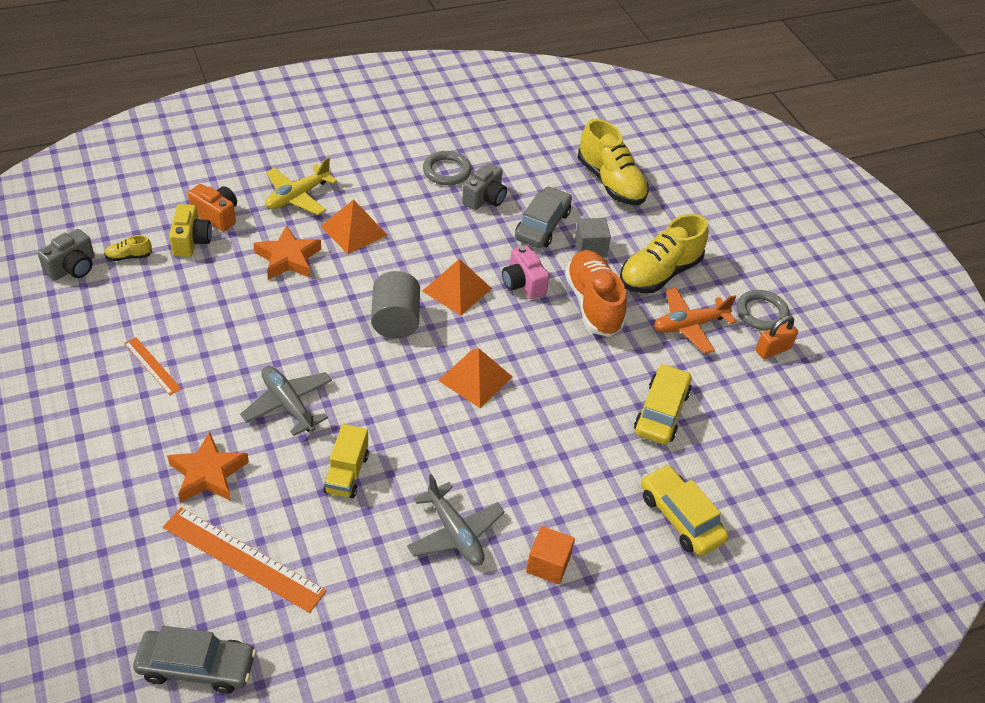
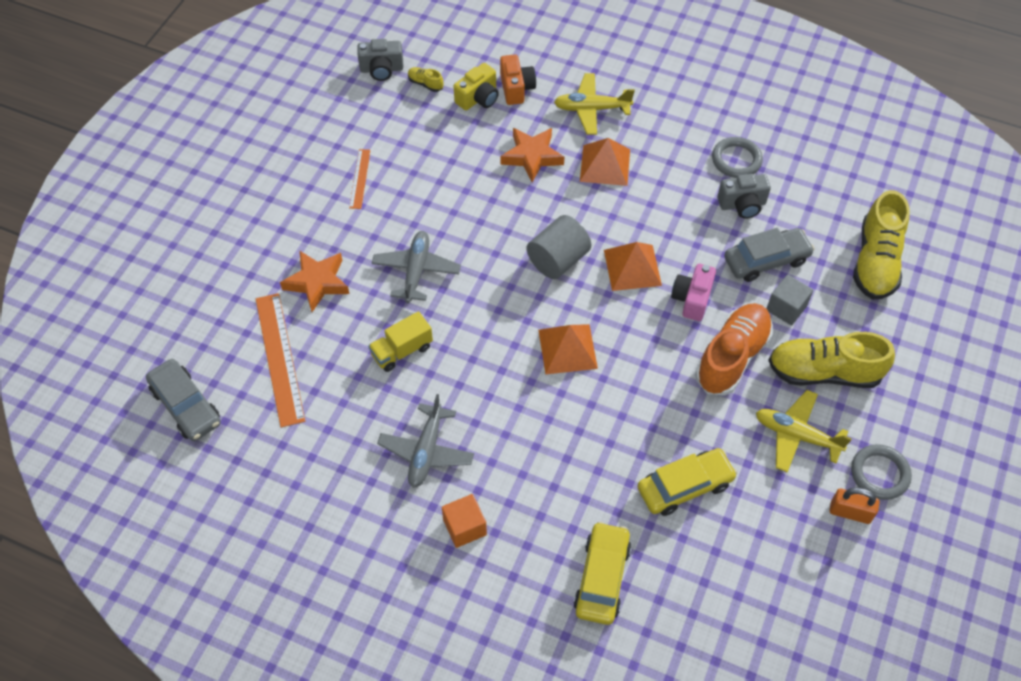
camera: 50 degrees right, 10 degrees up
(689, 325) = (796, 435): orange plane -> yellow plane

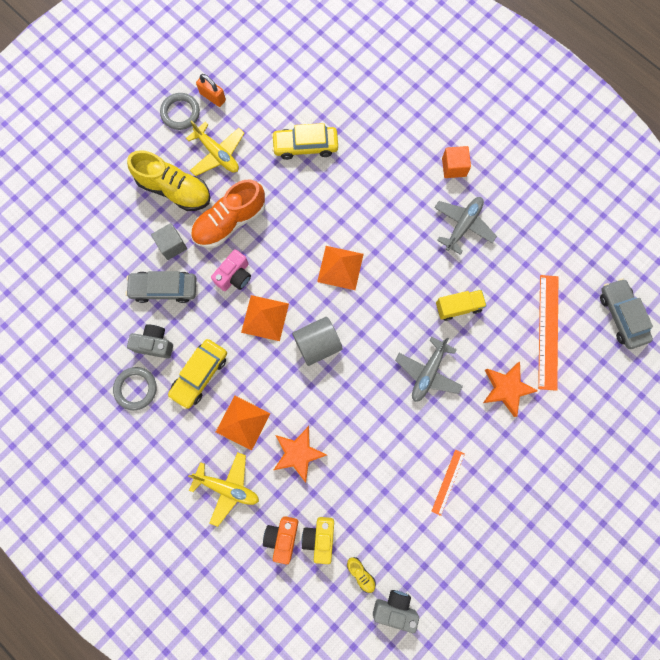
camera: 160 degrees left, 20 degrees up
(478, 98) = (320, 538): yellow camera -> yellow camera turned 60 degrees counterclockwise
(602, 578) = (381, 109): yellow car -> yellow car (199, 375)
(875, 261) = (86, 259): yellow shoe -> none

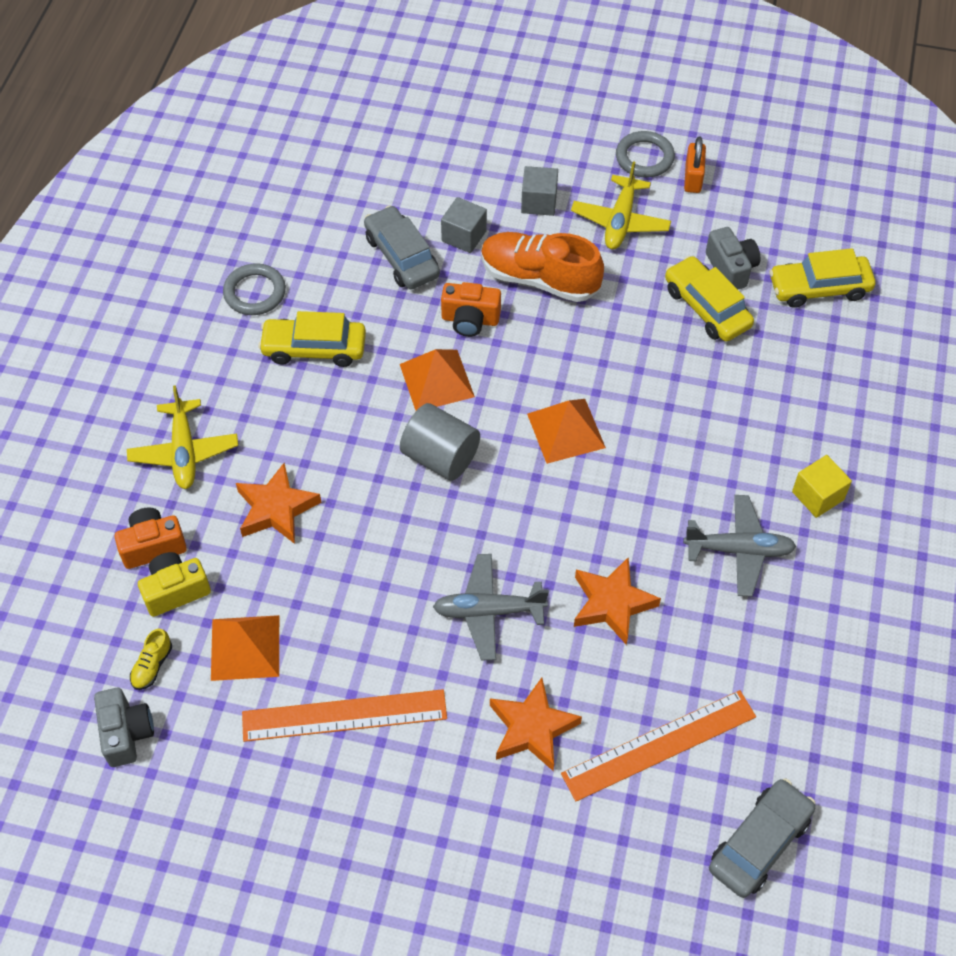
camera: 60 degrees right, 20 degrees down
(154, 344) = (324, 282): grey camera -> grey camera (731, 268)
(174, 189) = (539, 202): yellow shoe -> grey cube
(234, 276) = (470, 320): pink camera -> orange camera
(242, 422) = (280, 425): orange pyramid -> orange pyramid (245, 647)
(329, 82) = (819, 288): none -> yellow car
(448, 482) = (344, 715): orange ruler -> orange ruler, size x1.85
(454, 167) = (817, 496): orange cube -> yellow cube
(458, 307) = (612, 603): yellow truck -> orange star

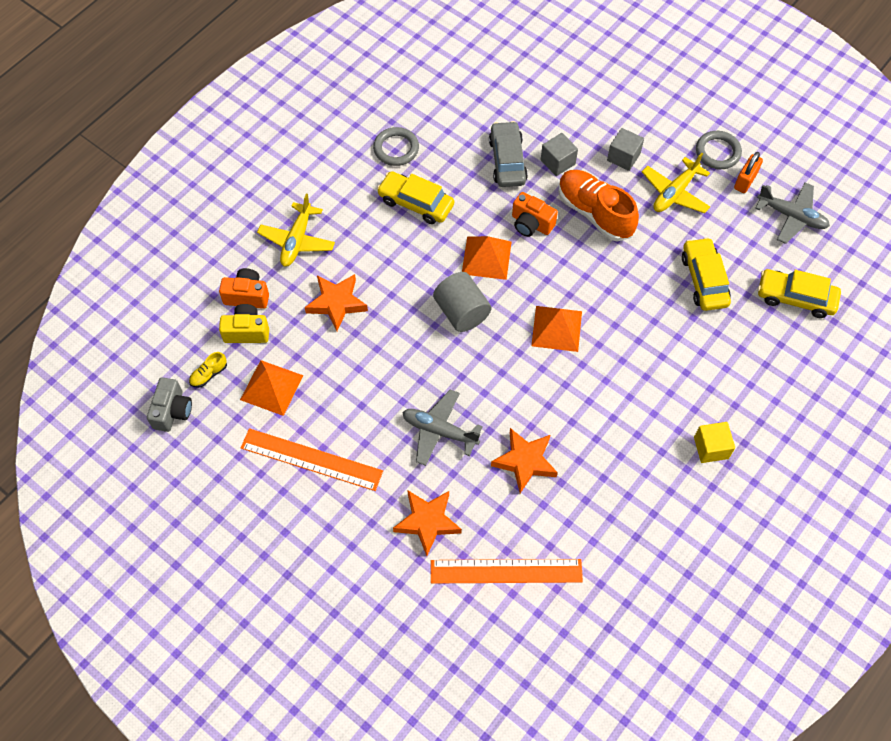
camera: 25 degrees right, 5 degrees up
(731, 268) = (737, 258): grey camera -> none
(739, 550) = (633, 462): grey plane -> grey plane (791, 216)
(759, 843) = (539, 667): grey car -> none

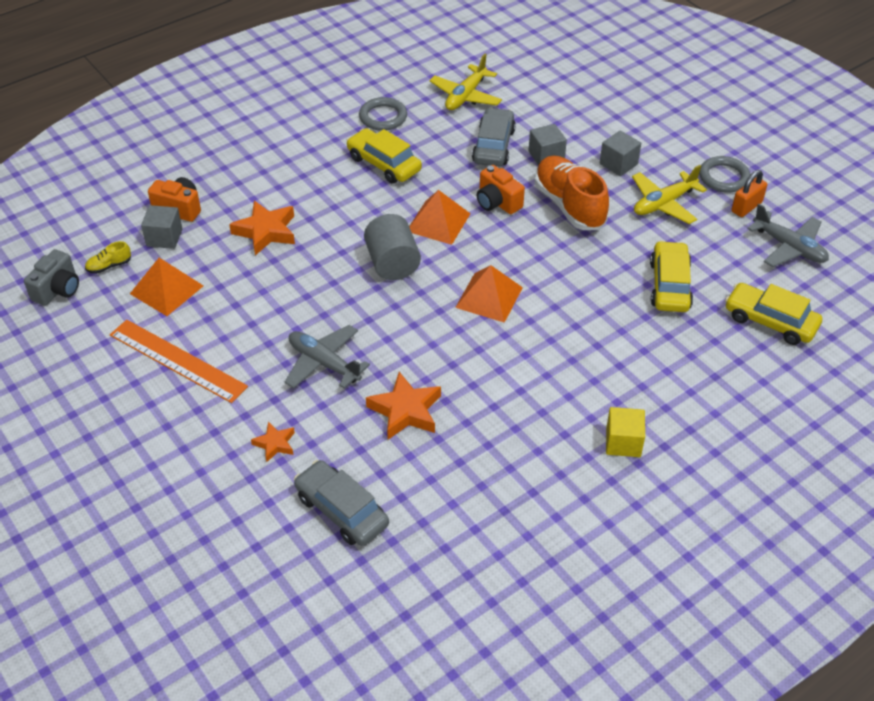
camera: 15 degrees right, 15 degrees down
(247, 331) = (164, 237): yellow camera -> grey cube
(297, 240) = (250, 173): yellow plane -> yellow plane (466, 96)
(427, 522) = (275, 444): orange star -> orange star, size x0.57
(506, 571) = (342, 510): orange ruler -> grey car

